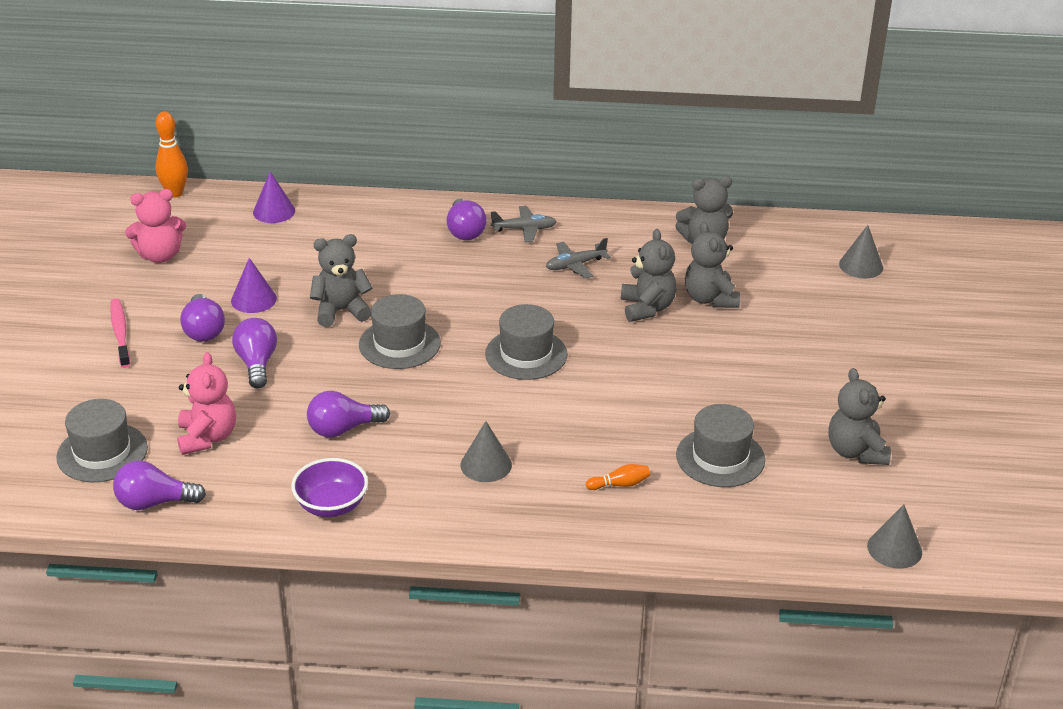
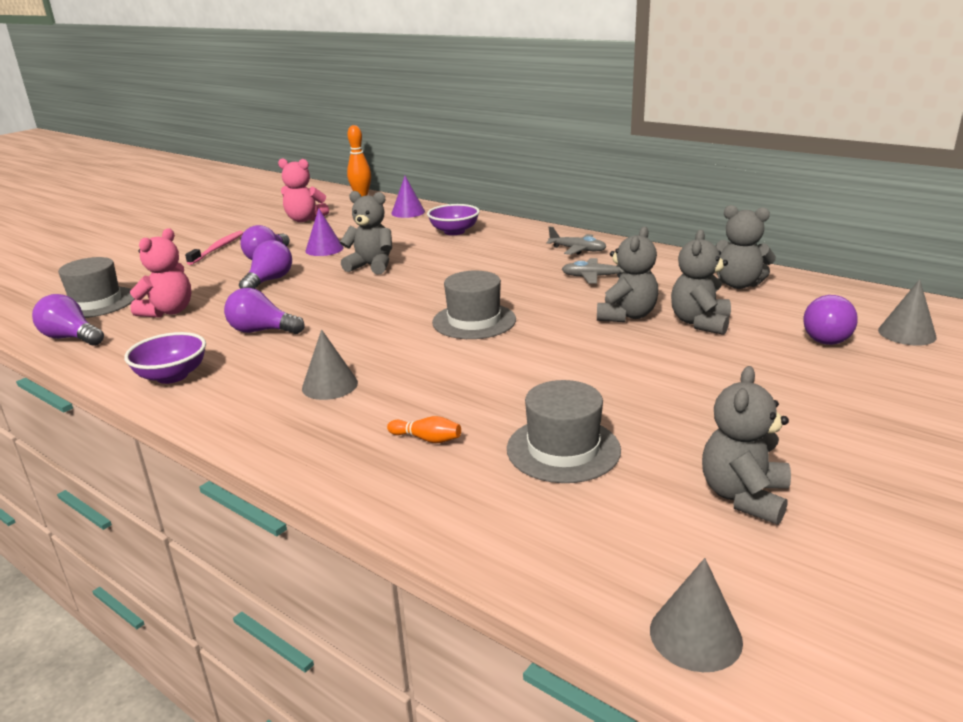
camera: 35 degrees right, 10 degrees down
(367, 232) = (454, 232): none -> purple bowl
(399, 344) = (383, 292): grey hat -> none
(465, 231) = (528, 243): purple light bulb -> purple light bulb (826, 336)

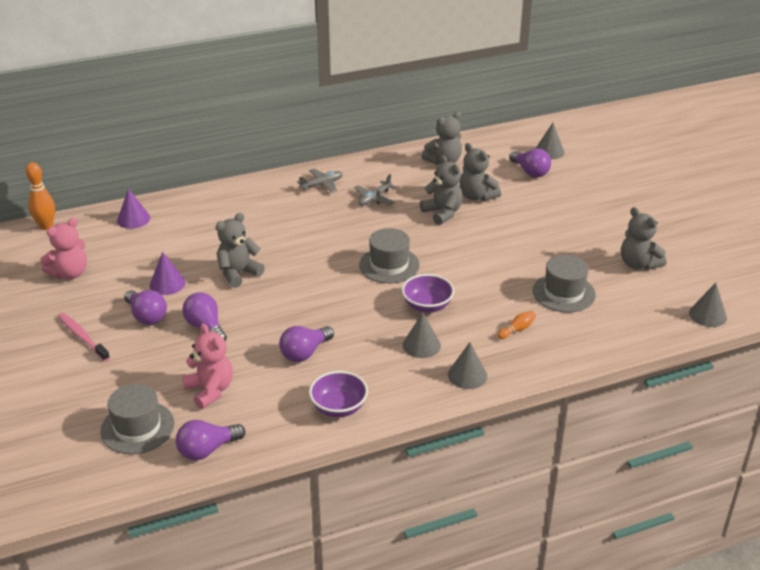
camera: 60 degrees left, 10 degrees up
(288, 433) = (467, 375): none -> grey cone
(454, 232) = (214, 215): purple bowl -> purple bowl (427, 306)

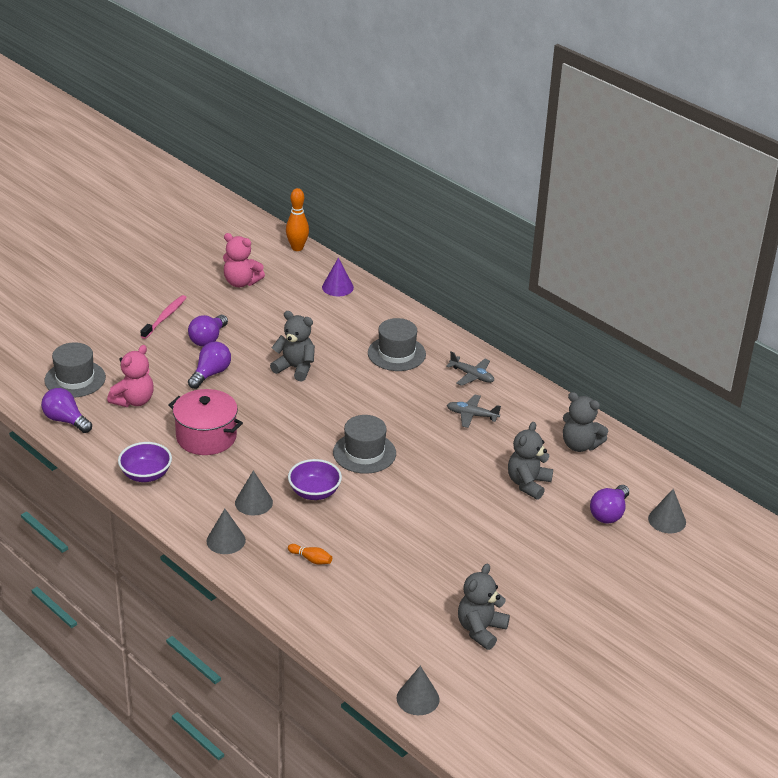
camera: 65 degrees right, 0 degrees up
(167, 284) = (257, 335): purple cone -> none
(305, 353) = (206, 437): purple light bulb -> pink pot
(442, 213) = (478, 467): grey teddy bear -> none
(563, 293) = (391, 581): grey hat -> grey hat (396, 353)

